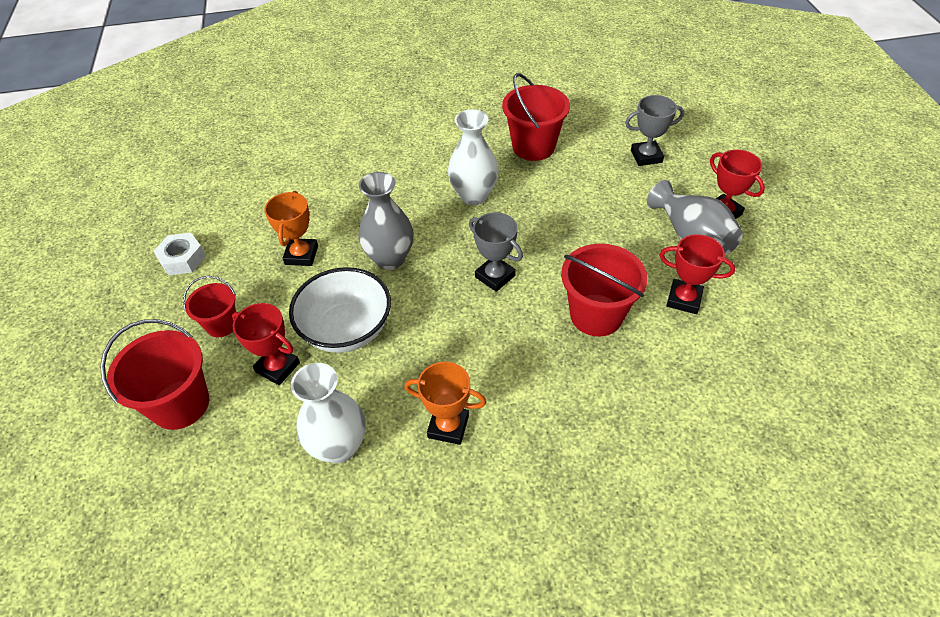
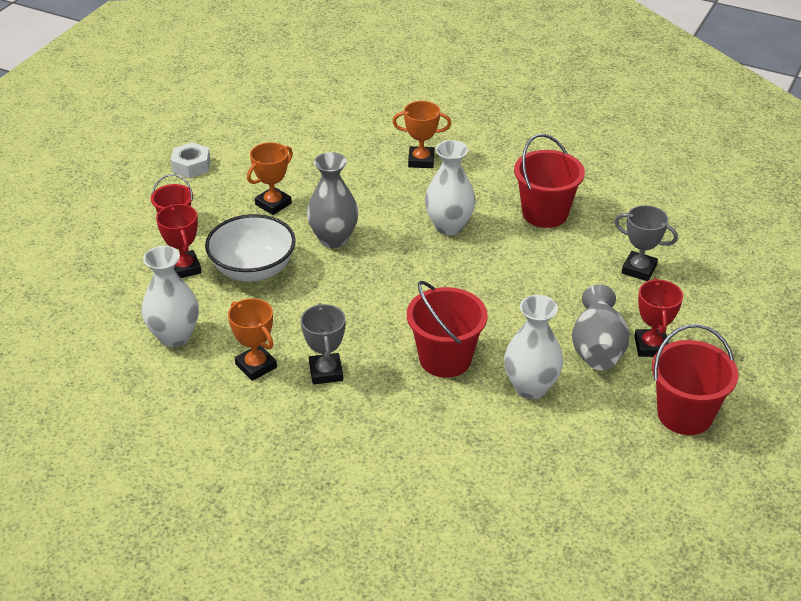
camera: 35 degrees right, 10 degrees down
(180, 404) = (105, 257): red bucket -> red bucket (684, 414)
(391, 150) = (421, 160): none -> orange trophy
(495, 276) = (398, 292): grey trophy -> grey trophy (326, 372)
(684, 299) = (530, 387): red trophy -> white vase

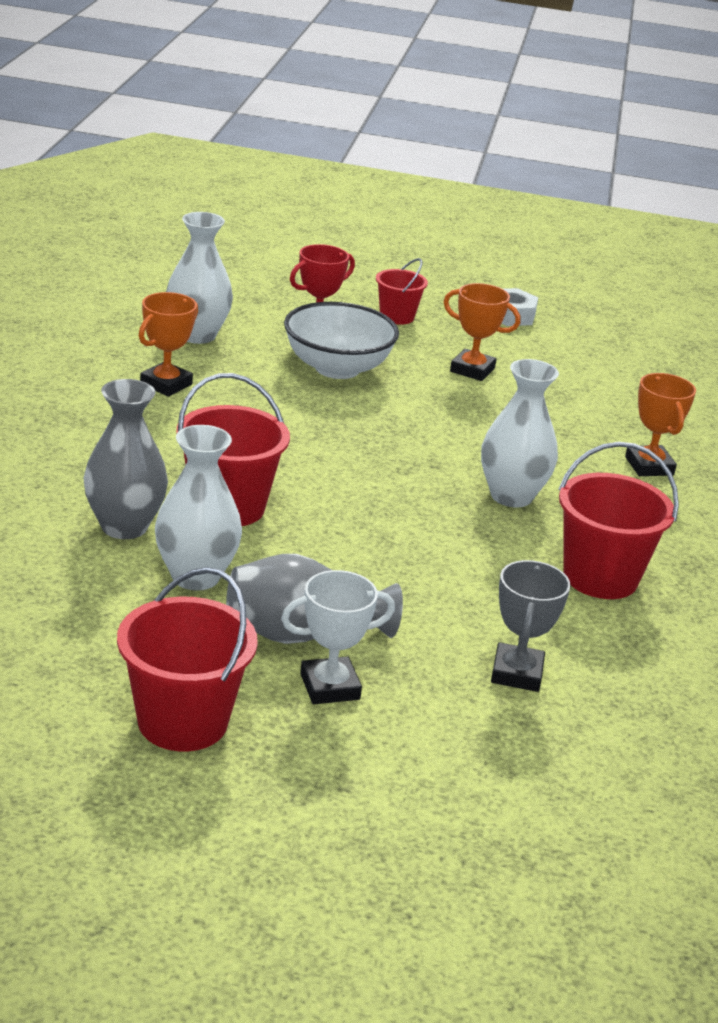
camera: 70 degrees right, 10 degrees down
(326, 372) = (171, 427): grey trophy -> none
(333, 239) = (428, 414): grey vase -> grey vase (124, 526)
(651, 346) = (330, 687): red trophy -> white trophy

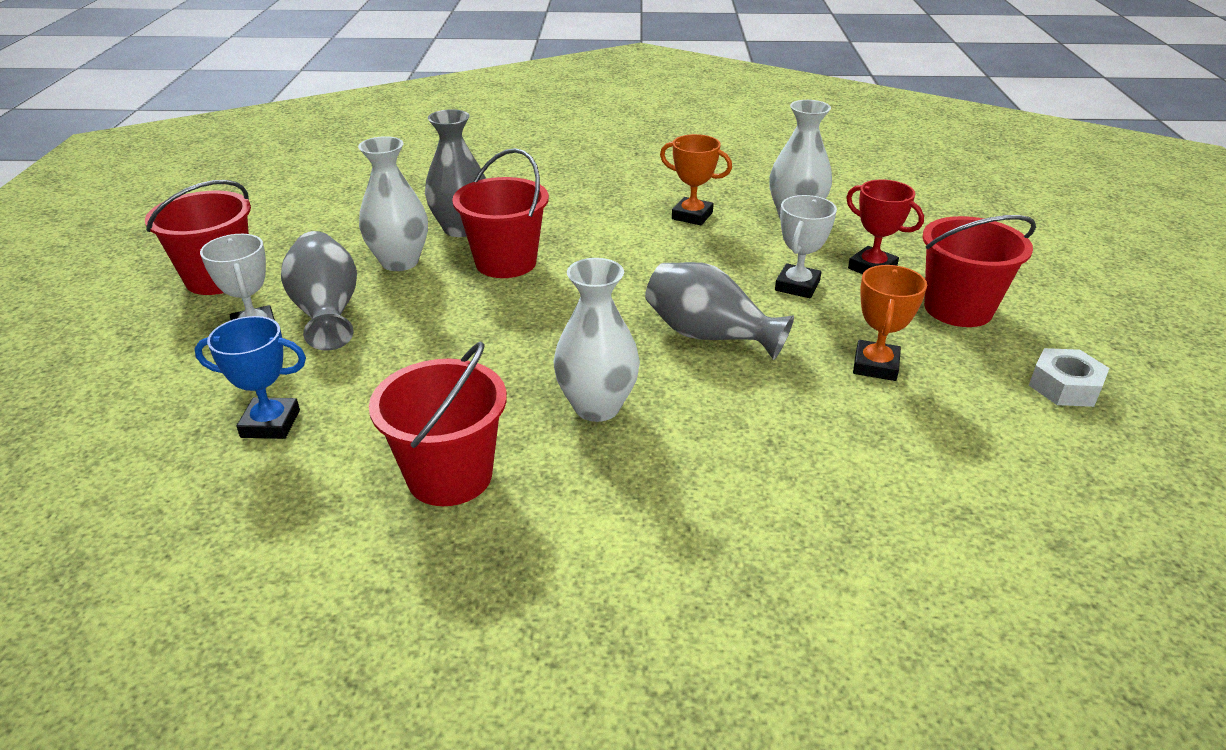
camera: 85 degrees right, 5 degrees up
(337, 368) = (797, 286): white bowl -> white trophy
(397, 317) = (958, 309): red bucket -> red bucket, size x1.67
(411, 425) = (709, 335): none -> grey vase
(516, 673) = (270, 424): grey trophy -> blue trophy
(649, 466) = (733, 517): orange trophy -> none

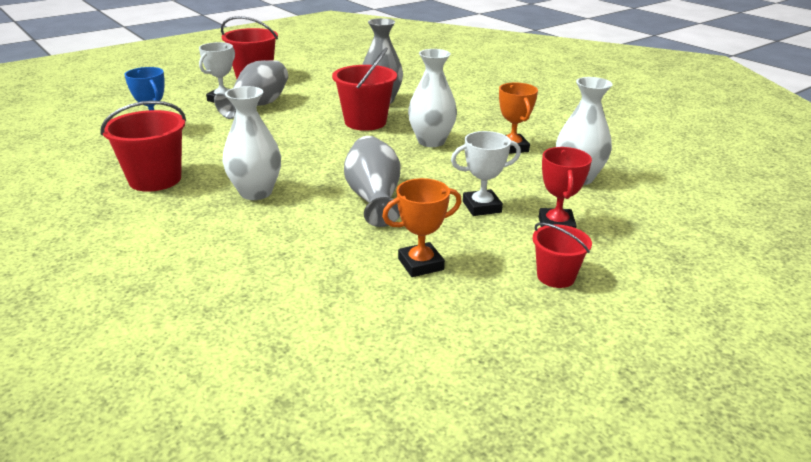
camera: 50 degrees right, 5 degrees down
(400, 262) = (325, 101): white vase -> white vase (431, 141)
(958, 309) = (556, 276): red bucket -> red bucket, size x0.60
(1064, 386) = (511, 356): white nut -> none

